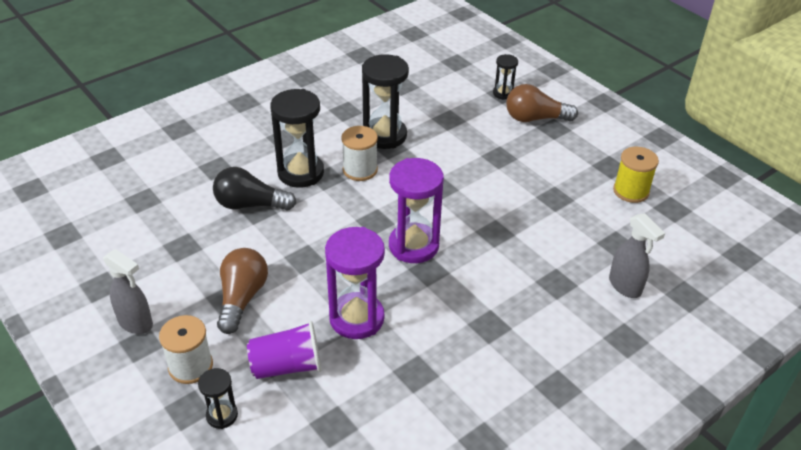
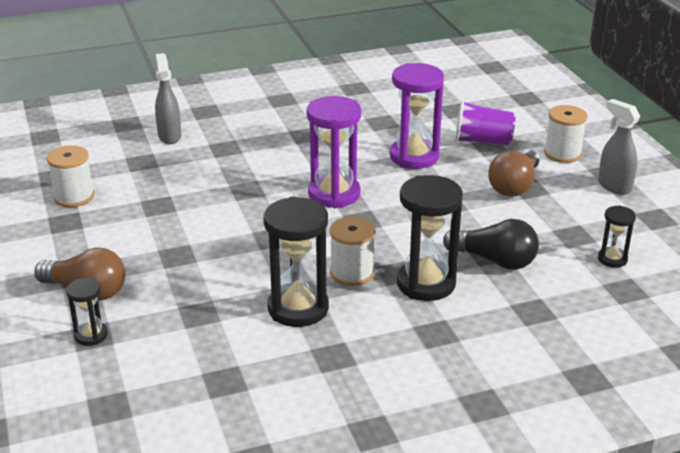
camera: 160 degrees left, 10 degrees down
(222, 415) = (537, 126): black hourglass -> black hourglass (612, 259)
(631, 191) = (74, 197): yellow spool -> white spool

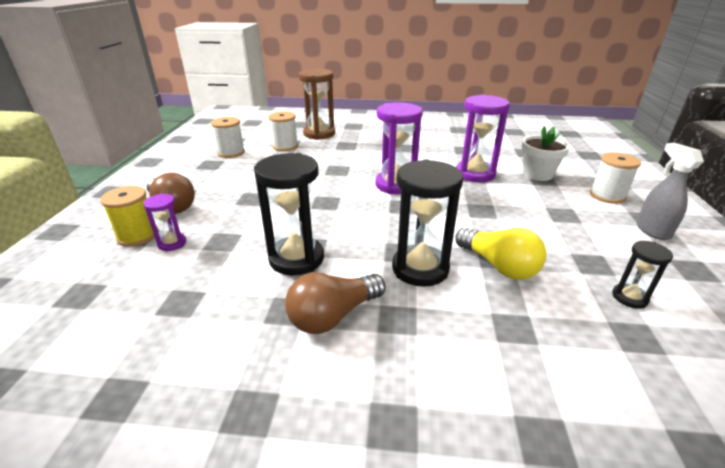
camera: 25 degrees right, 0 degrees up
(91, 335) = (138, 235): black hourglass -> yellow spool
(144, 332) = (172, 243): none -> purple hourglass
(169, 136) = (319, 134): grey spray bottle -> brown hourglass
(352, 273) = (363, 242): white spool -> white spool (285, 146)
(482, 141) = (537, 174): purple cup -> white flower pot
(495, 260) = (498, 266): black light bulb -> yellow light bulb
(514, 186) = (550, 210): brown light bulb -> brown light bulb (333, 316)

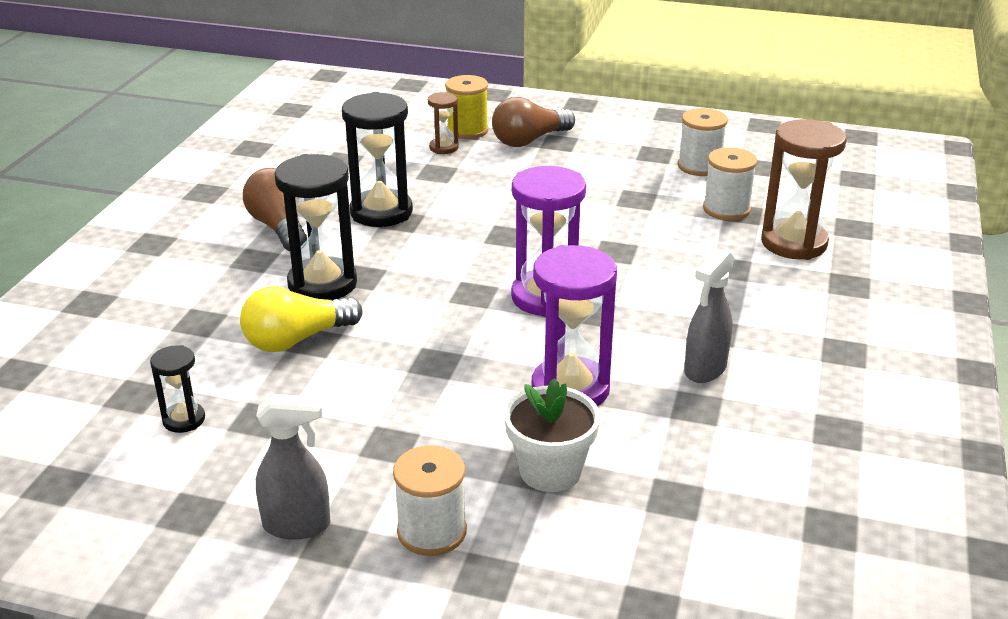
camera: 100 degrees right, 0 degrees up
(172, 243) = (444, 148): purple hourglass -> brown hourglass
(437, 149) = (705, 370): none -> grey spray bottle

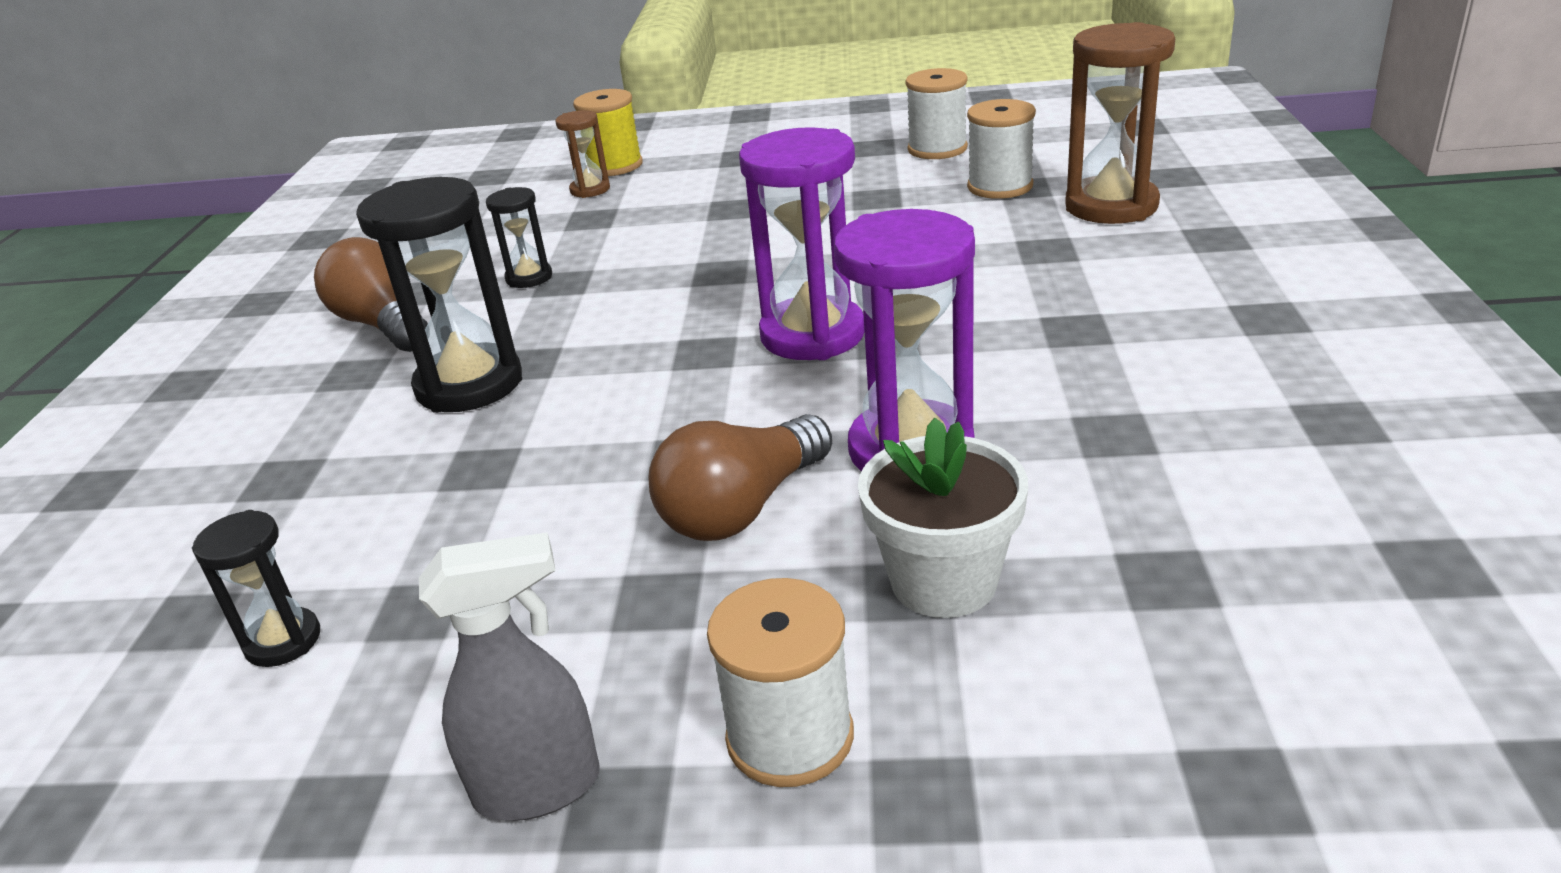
camera: 10 degrees left, 0 degrees up
(296, 340) = (450, 471): yellow light bulb -> none
(381, 212) = (529, 278): black hourglass -> black hourglass, size x0.51
(529, 140) = (702, 162): brown light bulb -> brown light bulb (742, 508)
(705, 370) = (1093, 380): grey spray bottle -> none

